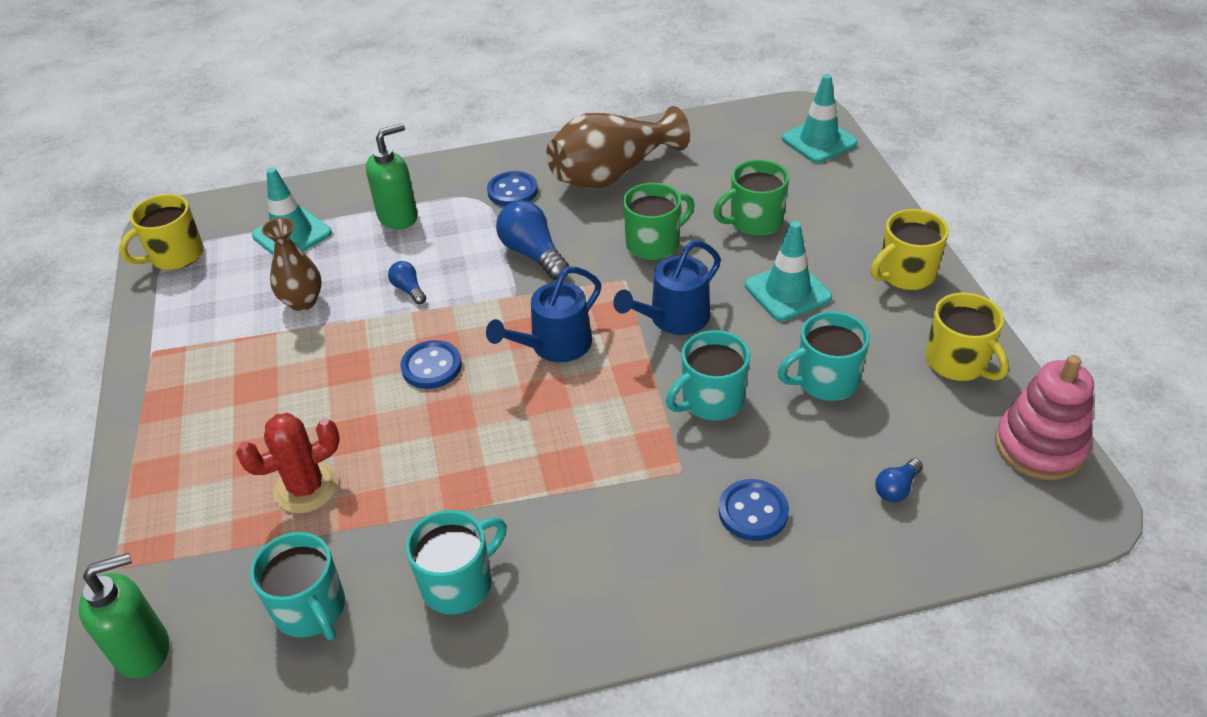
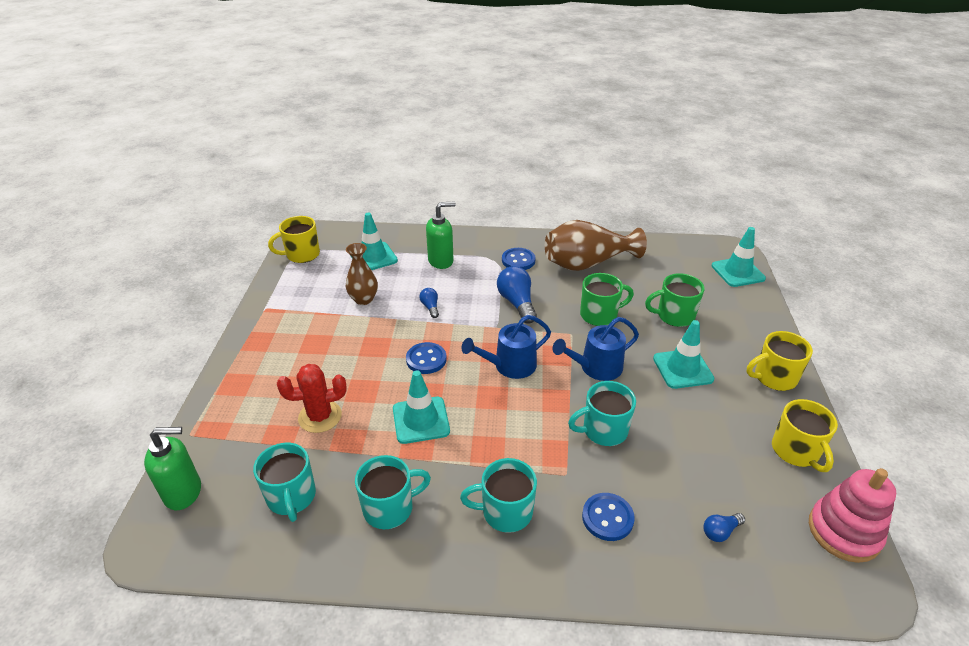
camera: 15 degrees right, 5 degrees down
(456, 453) = (421, 420): none -> turquoise traffic cone
(825, 381) = (690, 438): turquoise mug -> turquoise mug (505, 512)

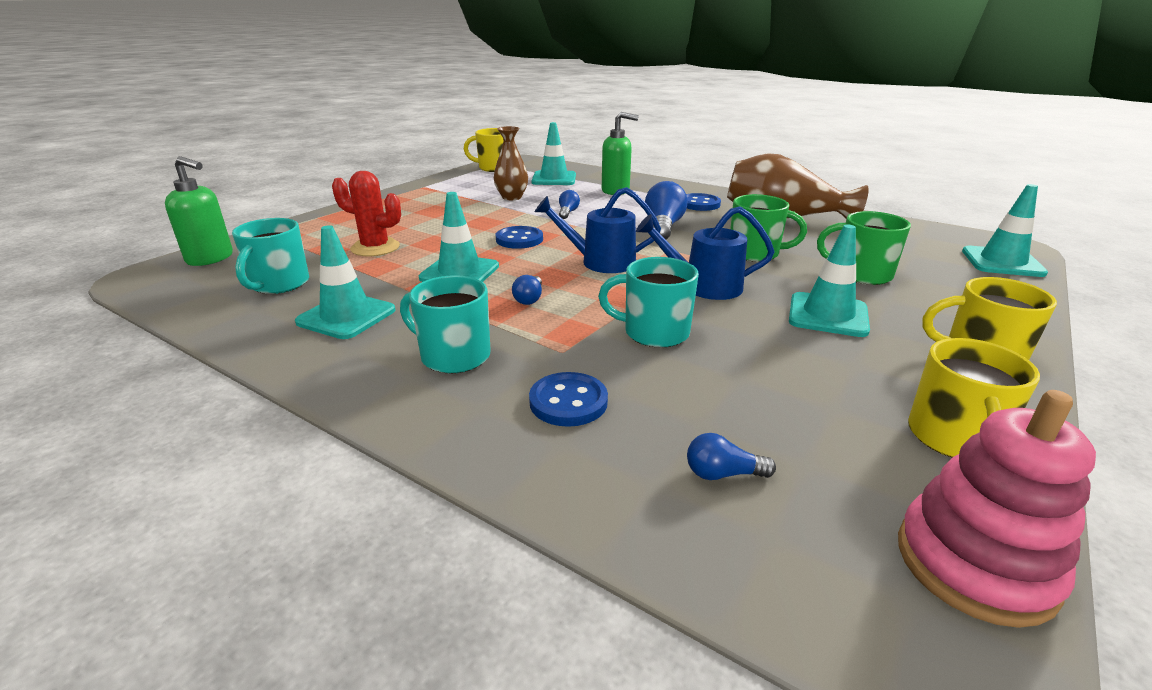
camera: 30 degrees right, 10 degrees down
(389, 508) = (346, 316): turquoise mug -> turquoise traffic cone
(499, 430) = (529, 299): none -> blue light bulb

